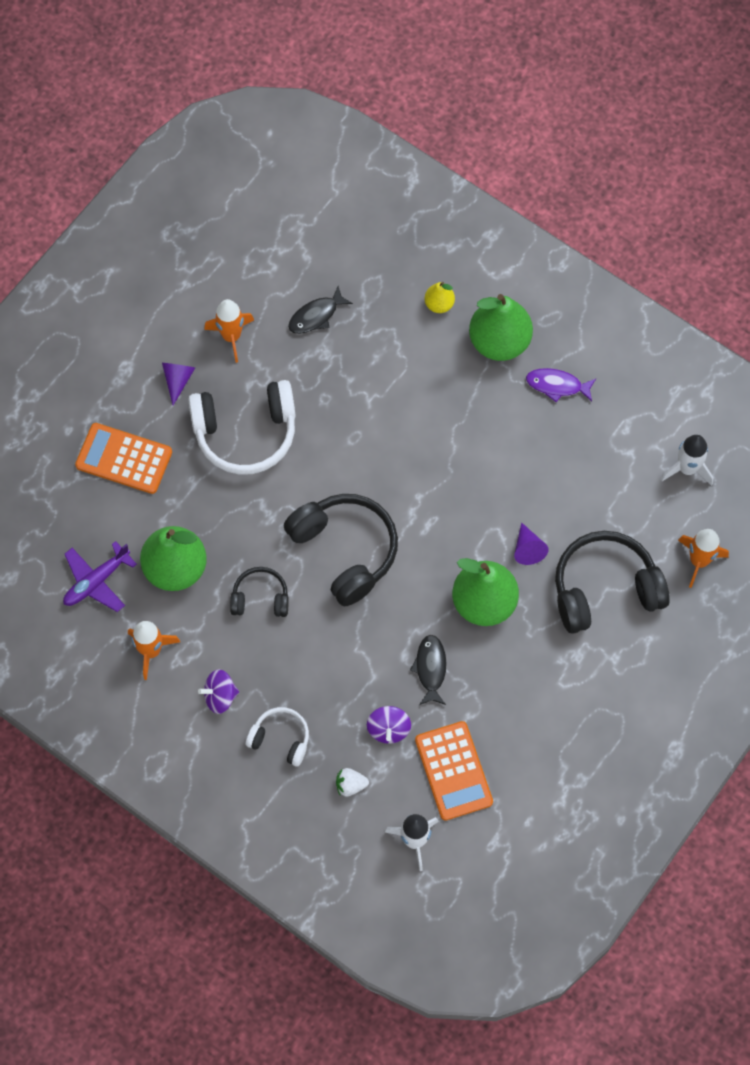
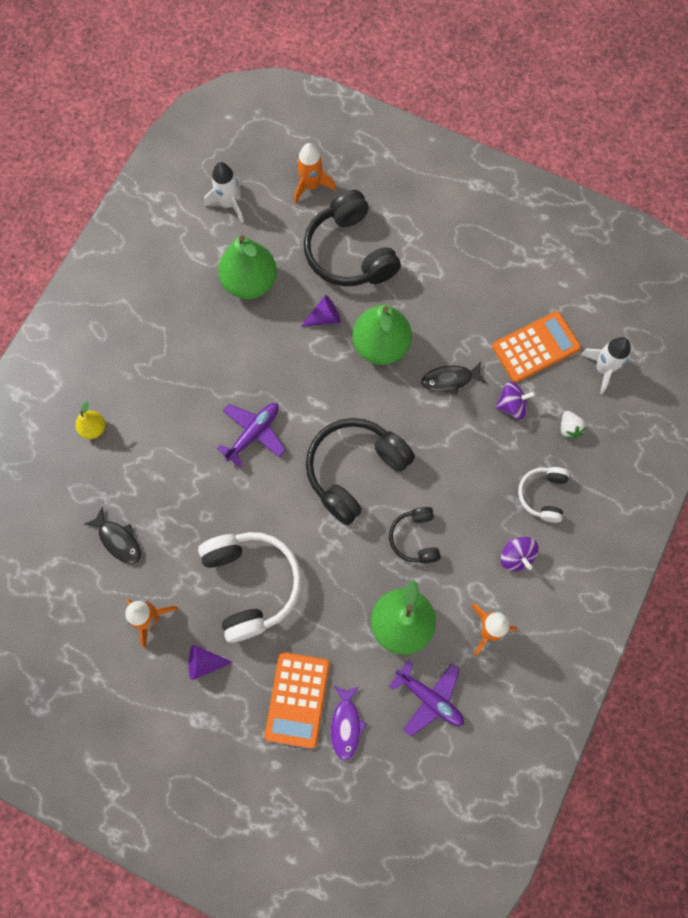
camera: 100 degrees left, 5 degrees up
(405, 456) = (253, 433): none -> purple plane
(499, 341) = (126, 370): green pear -> green pear (250, 282)
(557, 385) = (164, 315): purple fish -> purple fish (346, 725)

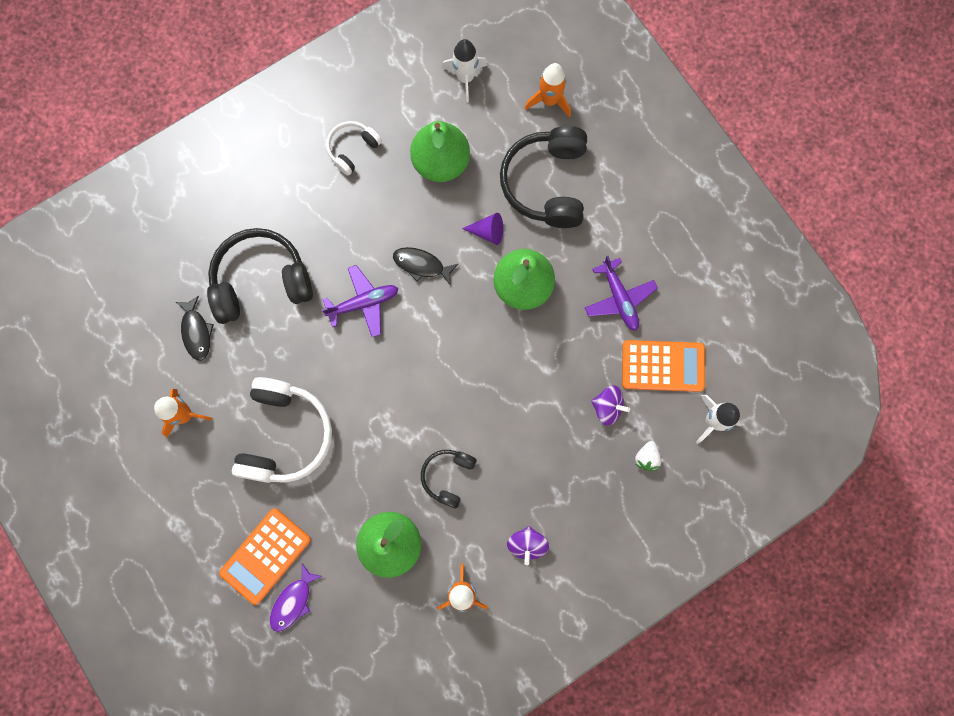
camera: 30 degrees right, 5 degrees up
(94, 428) = (231, 221): yellow pear -> none
(204, 662) = (207, 479): purple cone -> none
(354, 470) = (431, 386): black headphones -> black headphones (261, 281)
(429, 698) = (376, 621): purple plane -> purple plane (619, 298)
(450, 380) = (566, 352): black fish -> black fish (421, 265)
(542, 495) = (584, 504): white headphones -> white headphones (352, 149)

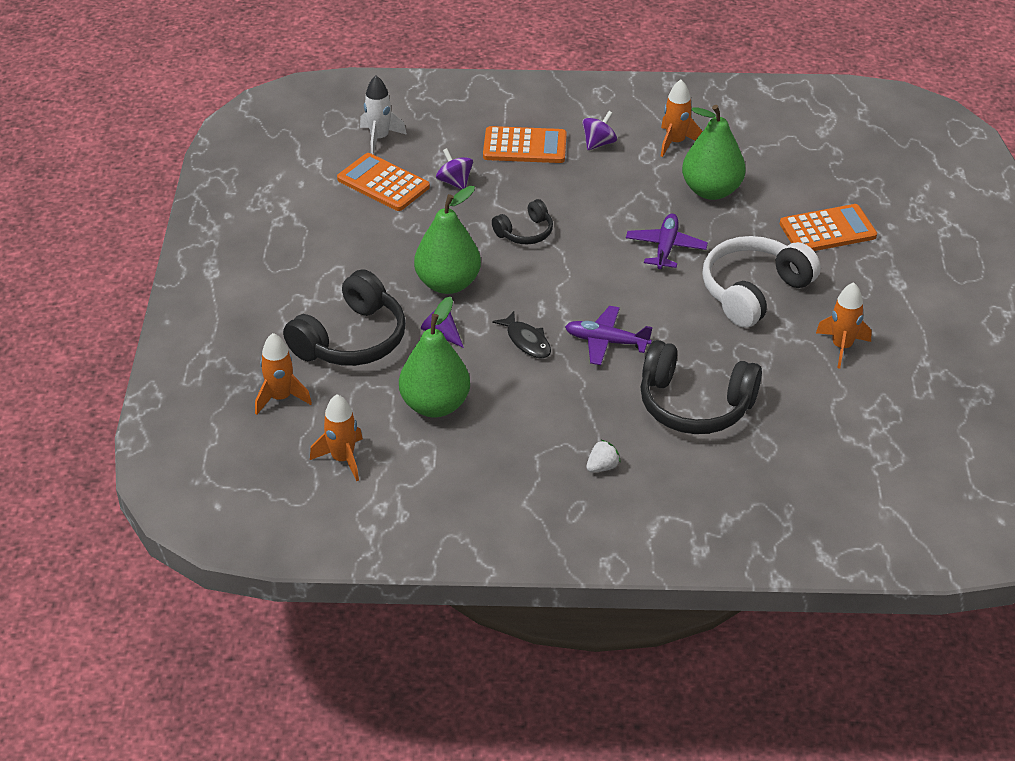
camera: 145 degrees left, 35 degrees down
(196, 332) = (789, 399): black fish -> none
(293, 601) = (822, 196): purple fish -> none
(352, 149) = (514, 460): white headphones -> none
(448, 476) = (628, 204): black headphones -> black headphones (525, 232)
(465, 78) = (343, 459): white rocket -> orange rocket
(586, 495) = (525, 146): none -> orange calculator
(619, 298) = (373, 237): purple plane -> purple plane (666, 248)
(646, 457) = (454, 143): white strawberry -> white strawberry (602, 467)

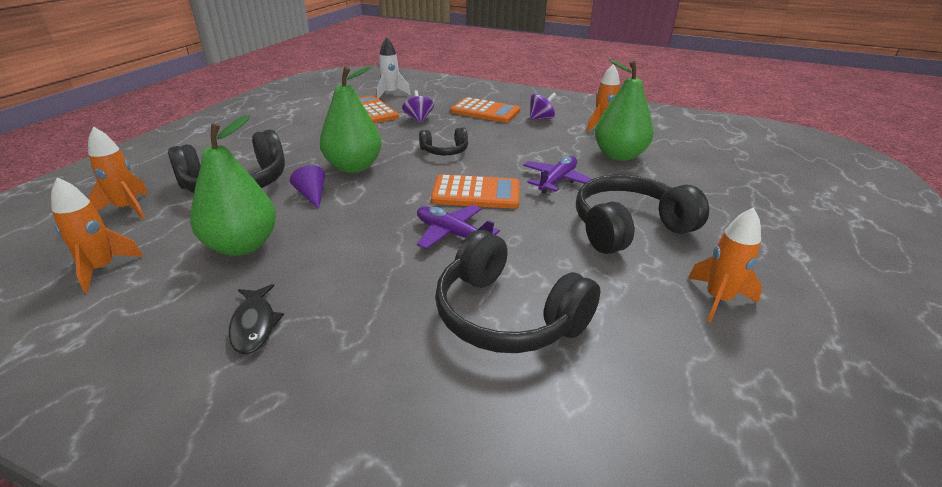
camera: 20 degrees right, 10 degrees down
(526, 341) = (378, 217): black fish -> black fish (254, 325)
(602, 467) = (345, 356): white strawberry -> none
(754, 291) = (628, 228): white headphones -> black headphones
(827, 230) = (723, 198): orange calculator -> orange calculator (476, 193)

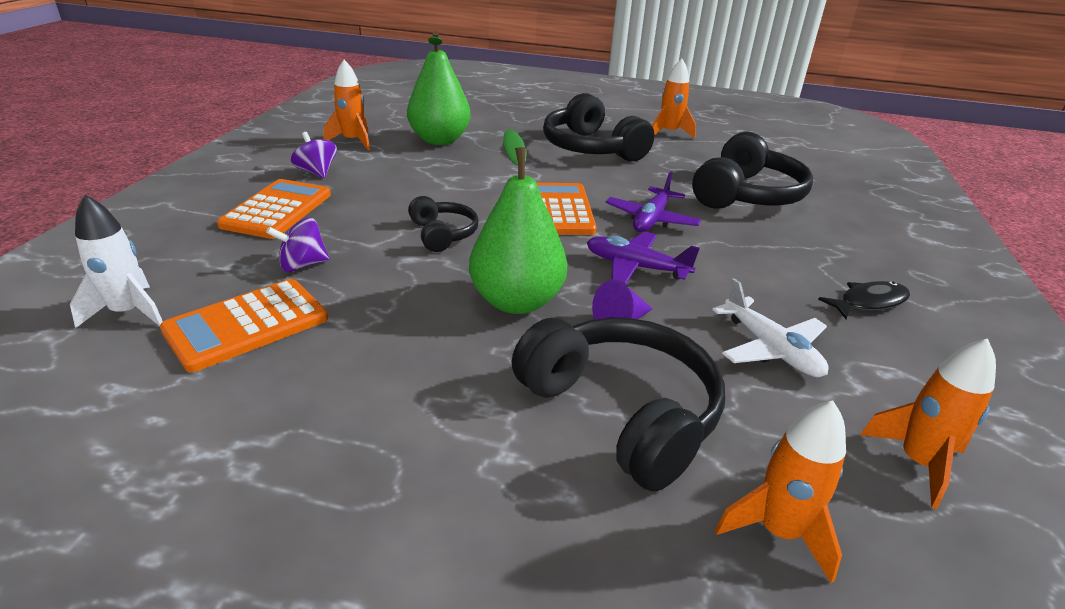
camera: 100 degrees left, 0 degrees up
(242, 246) = (770, 348): green pear -> white plane
(557, 181) = (512, 170): purple plane -> purple plane (636, 267)

